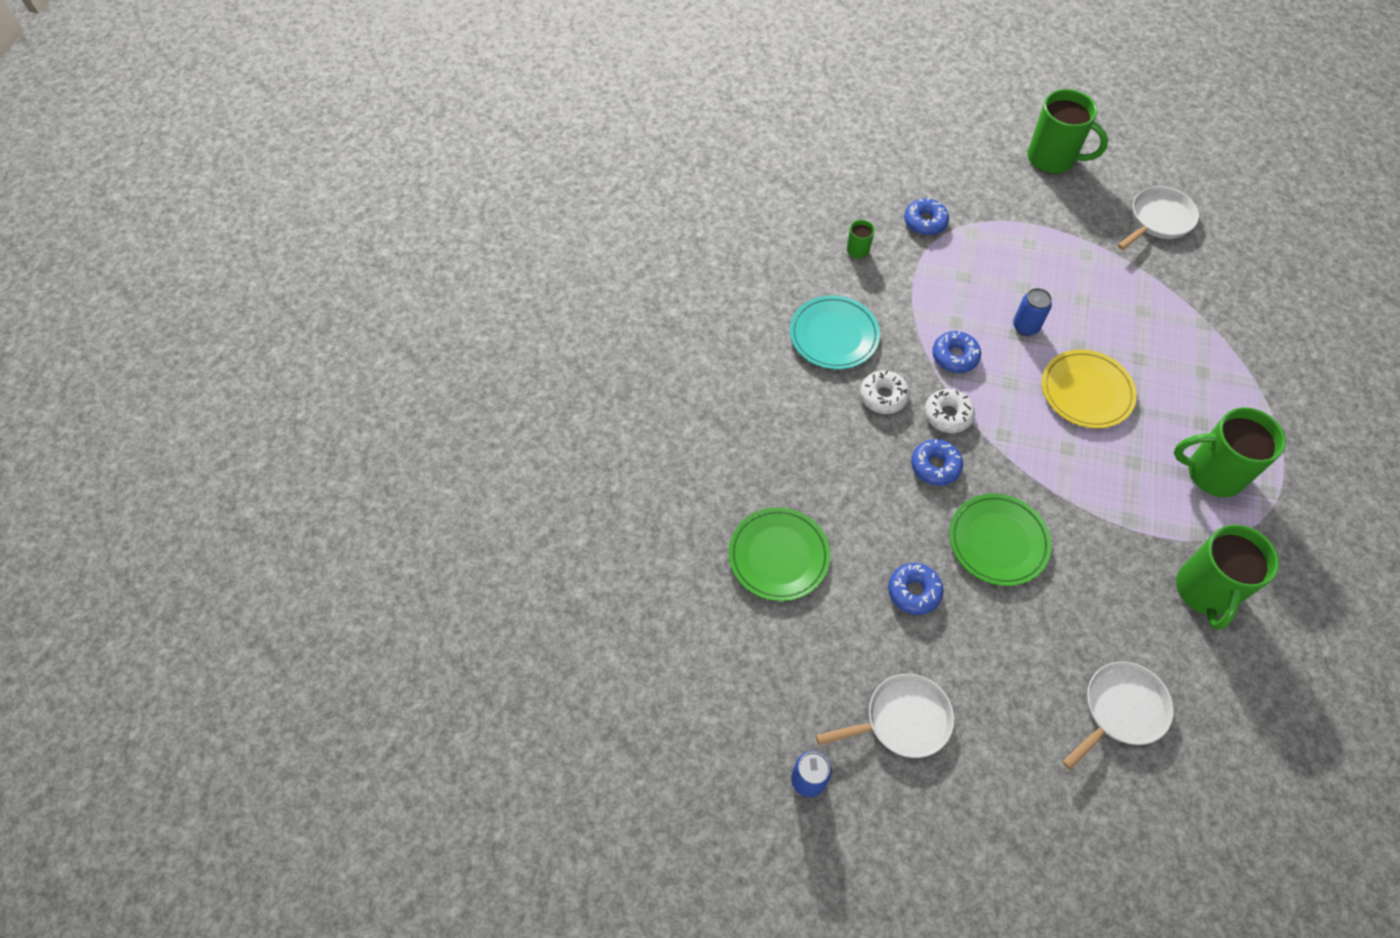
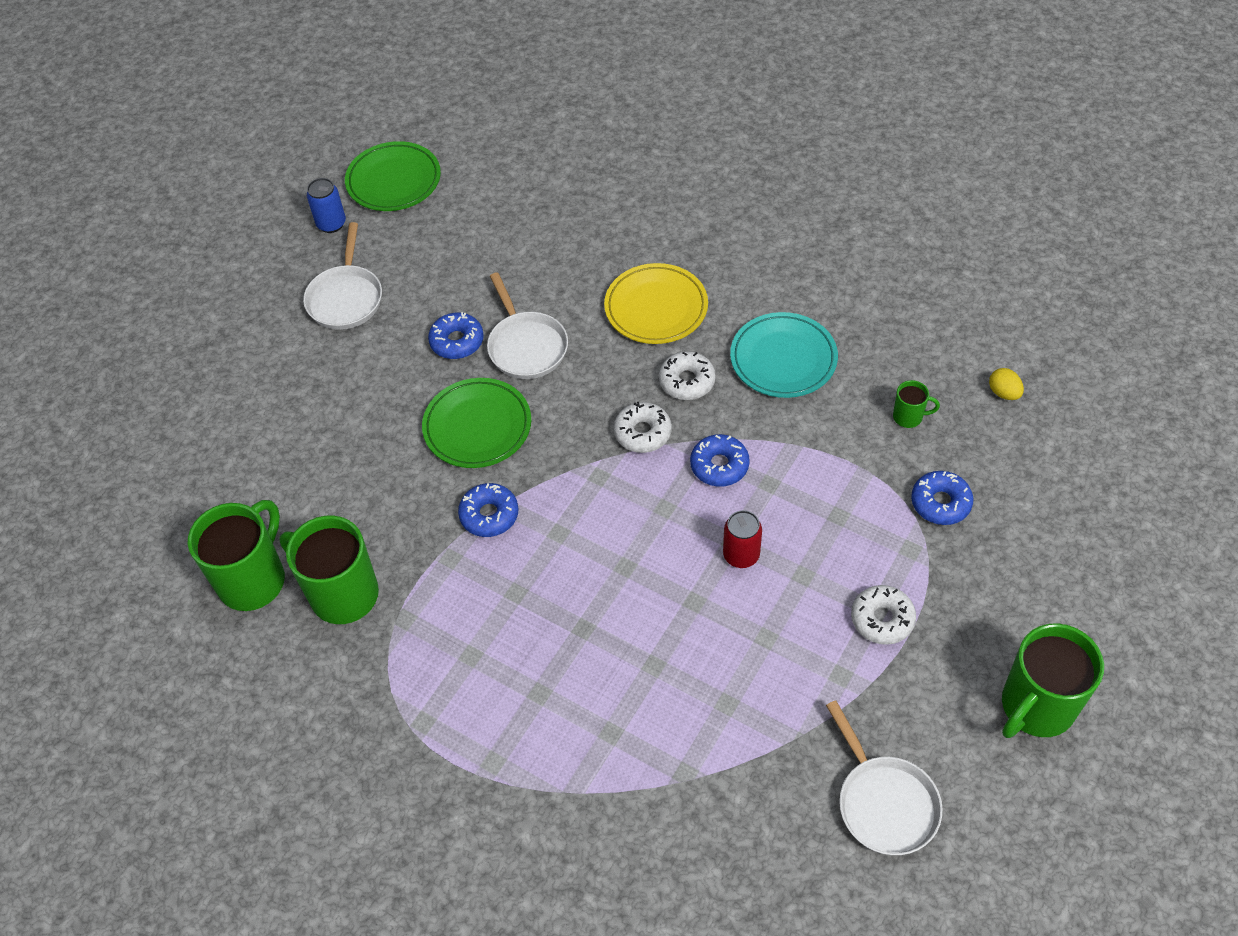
camera: 110 degrees right, 5 degrees down
(778, 556) = (537, 250): green plate -> green plate (394, 181)
(812, 199) = (1003, 393): none -> yellow egg
(935, 466) = (584, 401): blue donut -> blue donut (489, 515)
(1025, 326) = (741, 555): blue can -> red can
(1033, 240) = (882, 619): none -> white donut
(1086, 392) = (626, 583): yellow plate -> yellow plate (656, 308)
(1120, 710) = (269, 464): white pan -> white pan (526, 346)
(1212, 473) = (470, 672): green mug -> green mug (253, 580)

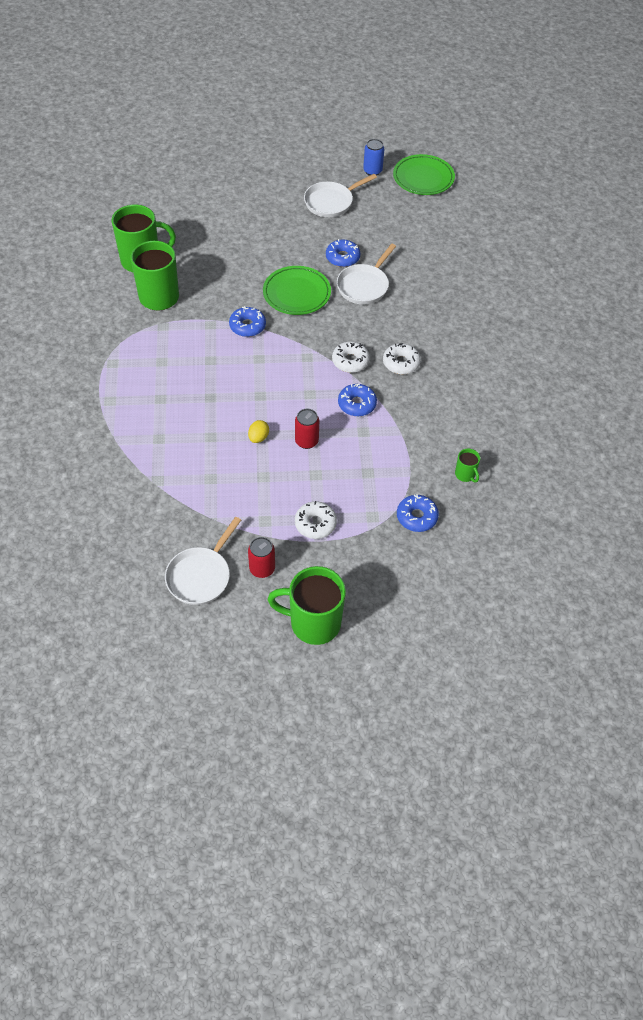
camera: 50 degrees right, 0 degrees up
(656, 308) = (439, 325): yellow plate -> none
(783, 359) = (454, 398): turquoise plate -> none
(917, 721) = (262, 569): none -> red can
(1003, 393) = (525, 514): yellow egg -> yellow egg (258, 438)

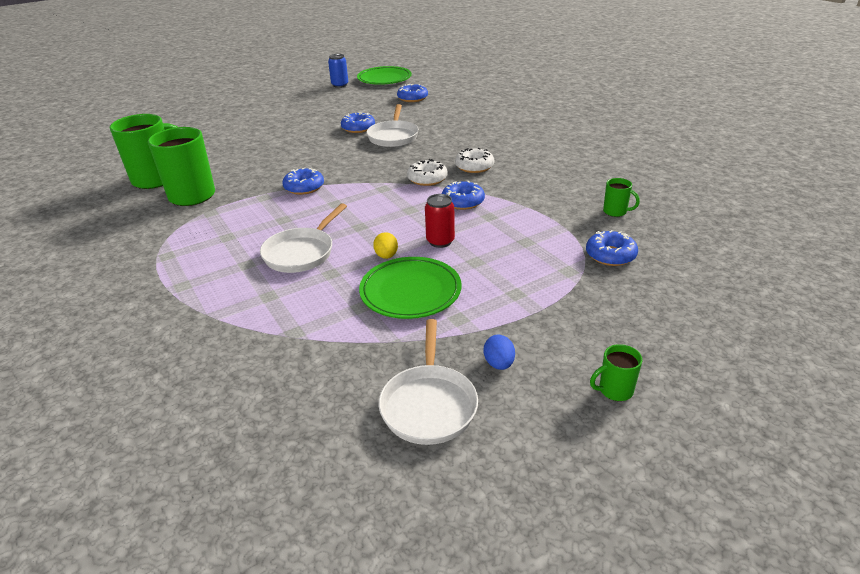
camera: 25 degrees left, 20 degrees down
(262, 569) = (499, 364): red can -> blue egg
(296, 293) = (335, 156): green plate -> green plate (410, 292)
(313, 623) = (614, 390): green mug -> green mug, size x0.46
(315, 523) = (517, 299): white donut -> none
(331, 202) = (319, 105): white pan -> white pan (302, 252)
(425, 228) = (412, 98): none -> blue donut

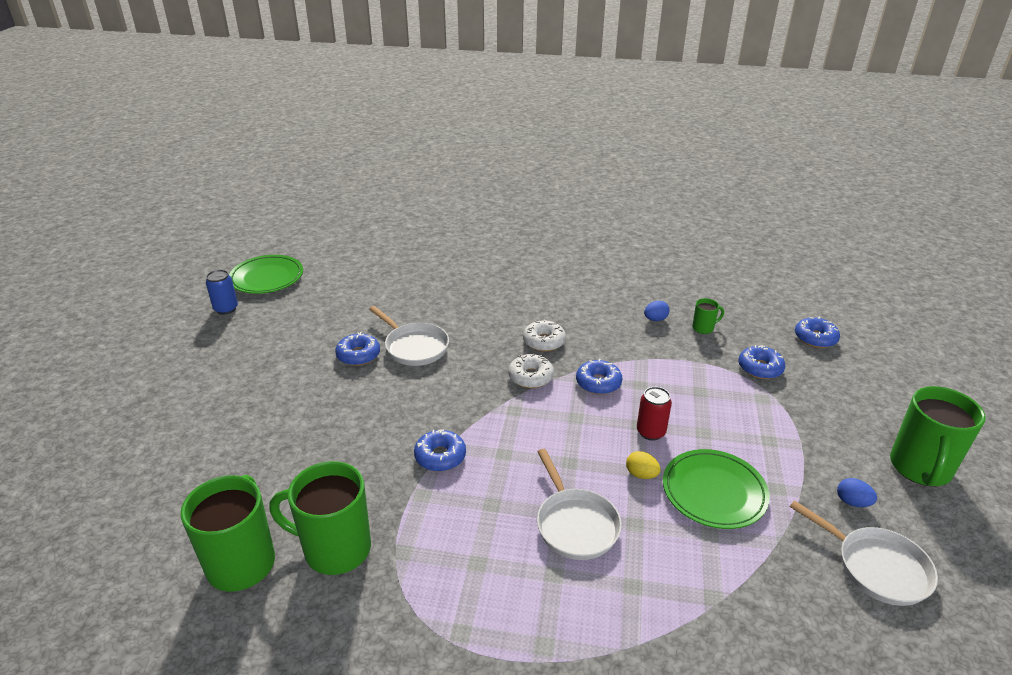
camera: 50 degrees left, 0 degrees up
(412, 98) = (346, 290): blue donut -> blue donut (815, 338)
(585, 190) = (655, 319): none -> blue egg
(614, 390) = (920, 468): green mug -> green mug, size x2.19

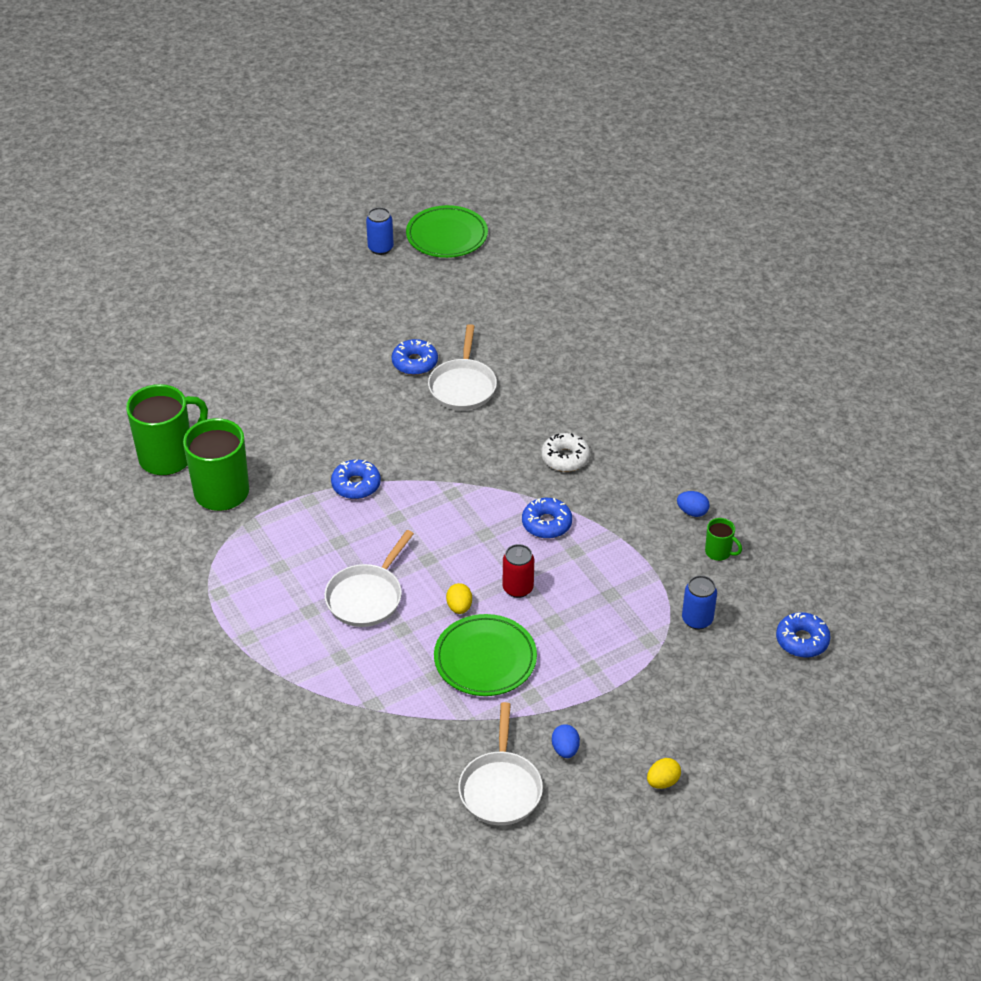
camera: 50 degrees right, 10 degrees up
(531, 377) = (506, 478): white donut -> none
(760, 368) = (697, 619): blue donut -> blue can
(920, 468) = (662, 782): green mug -> yellow egg

